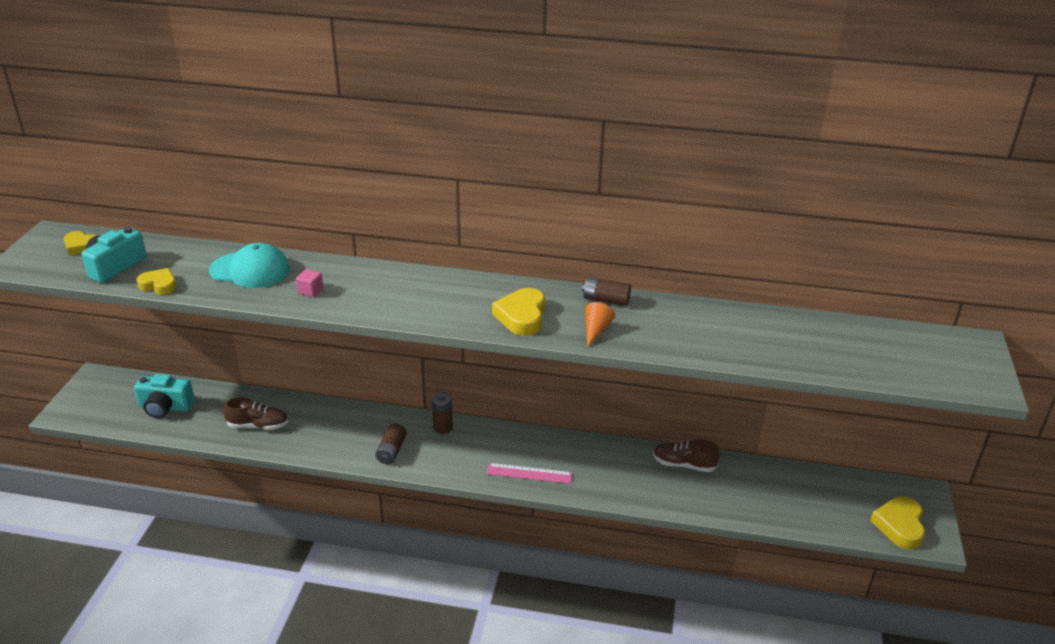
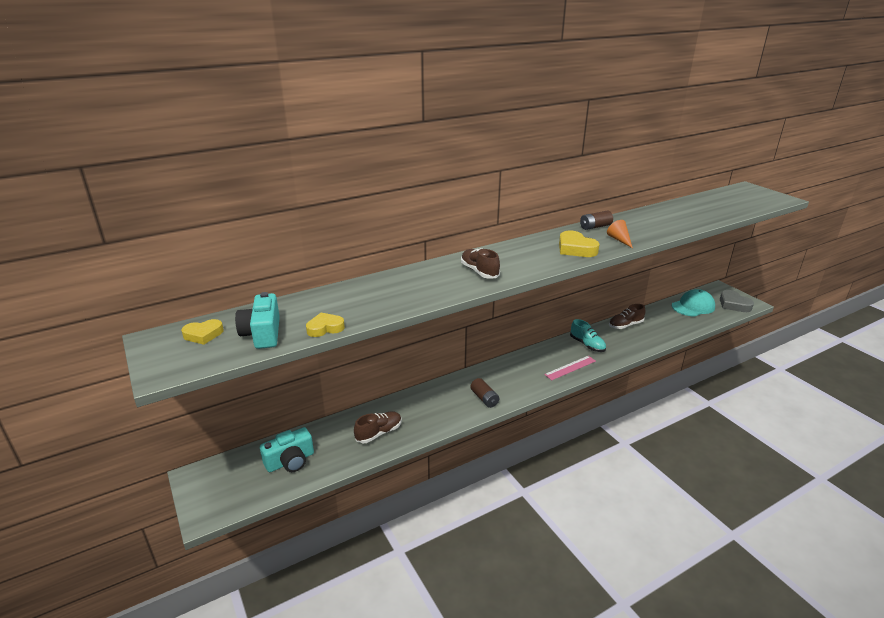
camera: 40 degrees left, 5 degrees down
(250, 270) = (374, 293): turquoise cap -> turquoise cap (693, 306)
(310, 291) = (438, 286): pink cube -> none
(374, 294) = (479, 271): none -> brown shoe
(443, 427) = (491, 371): brown battery -> none
(593, 460) = (587, 345): none -> turquoise shoe
(899, 526) = (733, 304): yellow heart -> grey heart

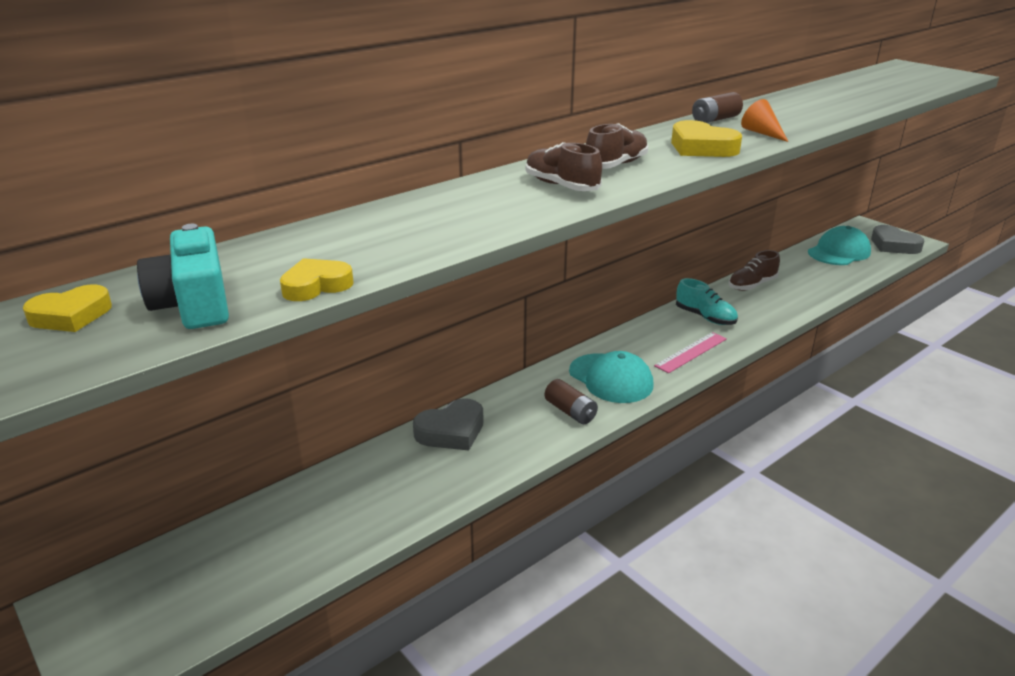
camera: 10 degrees left, 0 degrees up
(290, 461) = (255, 553): turquoise camera -> none
(379, 433) = (406, 486): brown shoe -> brown shoe (616, 165)
(412, 403) = (451, 431): none -> grey heart
(515, 380) = (611, 378): none -> turquoise cap

